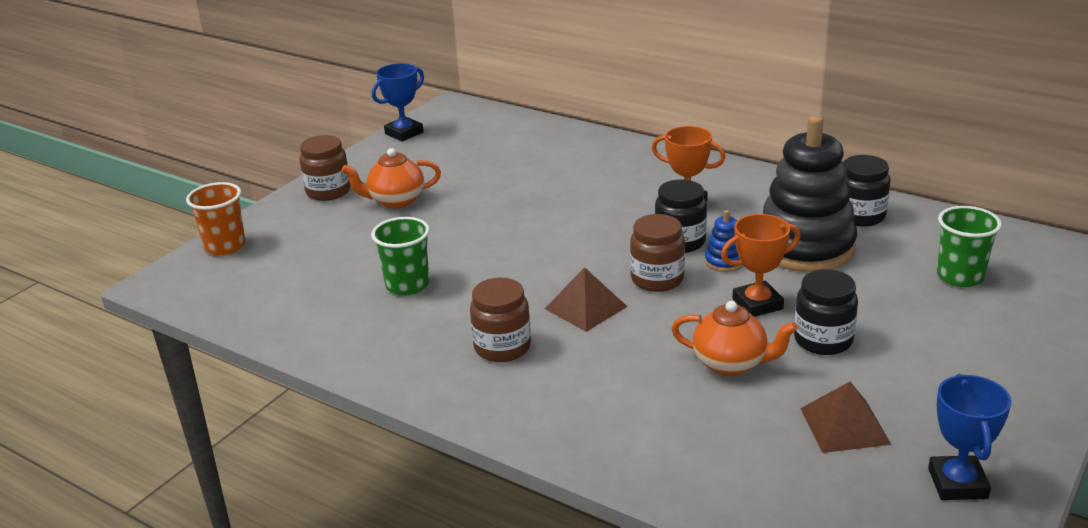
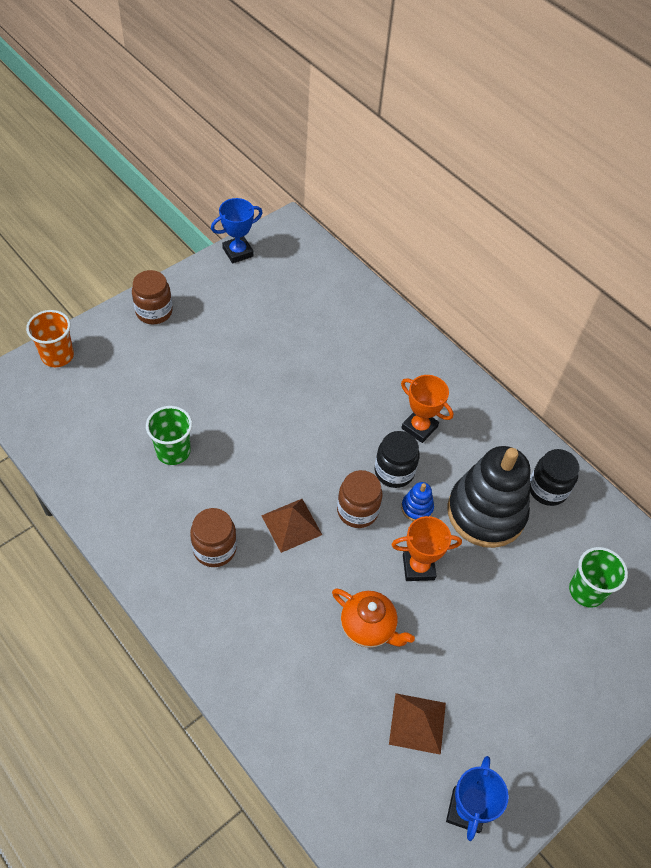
camera: 10 degrees right, 25 degrees up
(396, 201) = (200, 342): orange teapot -> none
(823, 340) = (447, 626): black jar -> none

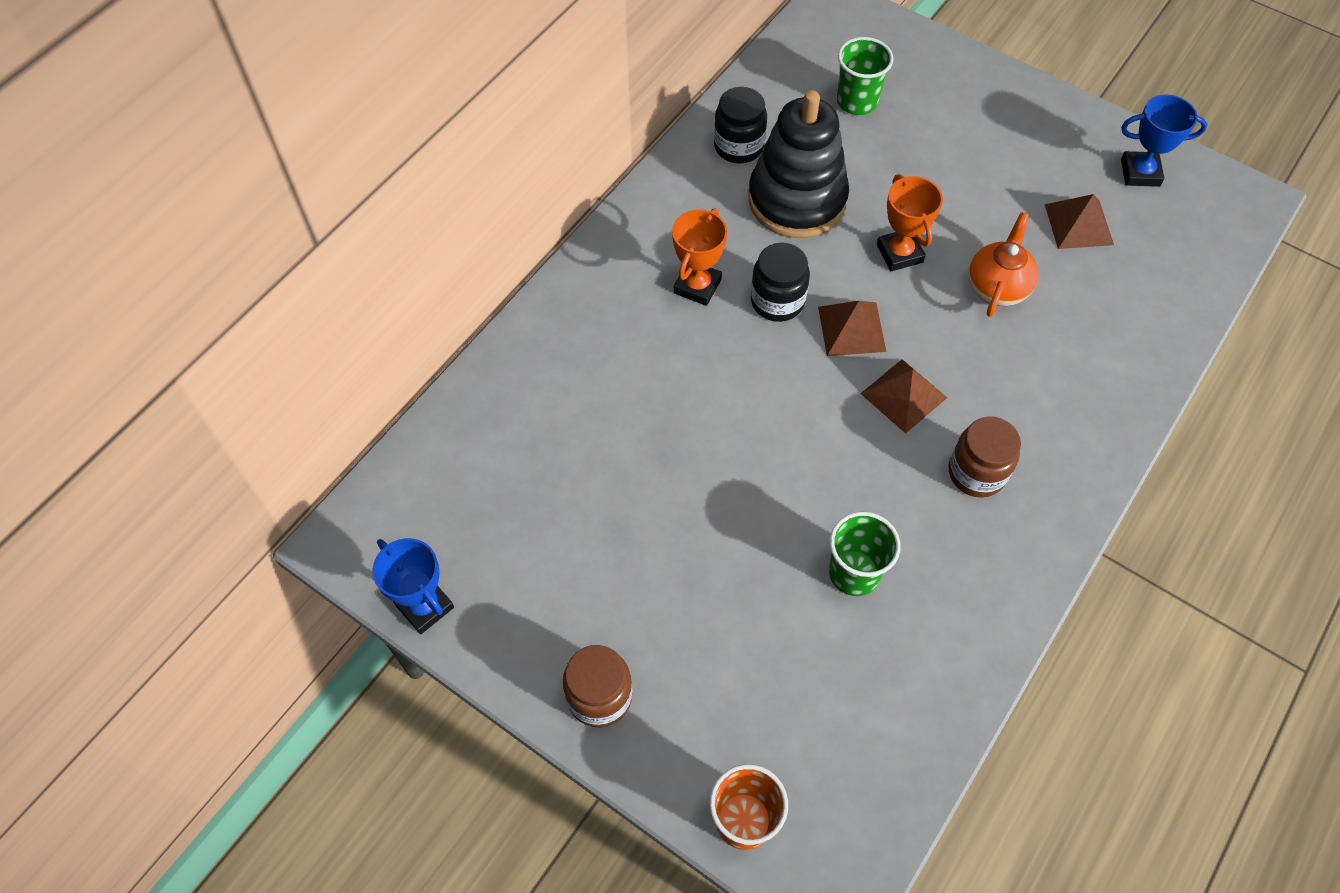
camera: 100 degrees left, 5 degrees up
(357, 511) = (851, 329): brown jar -> brown pyramid
(417, 508) = (820, 268): blue stacking toy -> none

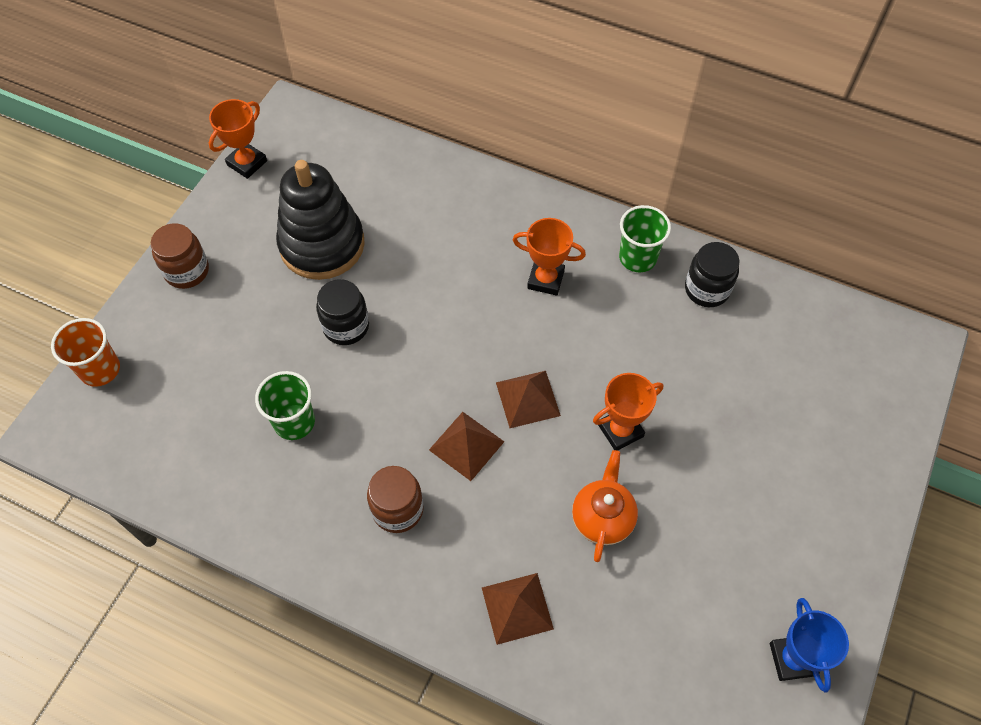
camera: 80 degrees right, 0 degrees up
(424, 606) = (247, 163): blue trophy -> orange trophy
(777, 301) = (544, 339): black jar -> black jar (346, 326)
(797, 200) = (658, 341): black stacking toy -> black stacking toy (322, 245)
(857, 101) = (796, 379): green cup -> green cup (637, 258)
(997, 287) = (602, 518): orange teapot -> orange teapot turned 90 degrees counterclockwise
(1078, 224) = (701, 594): brown pyramid -> brown pyramid (517, 608)

